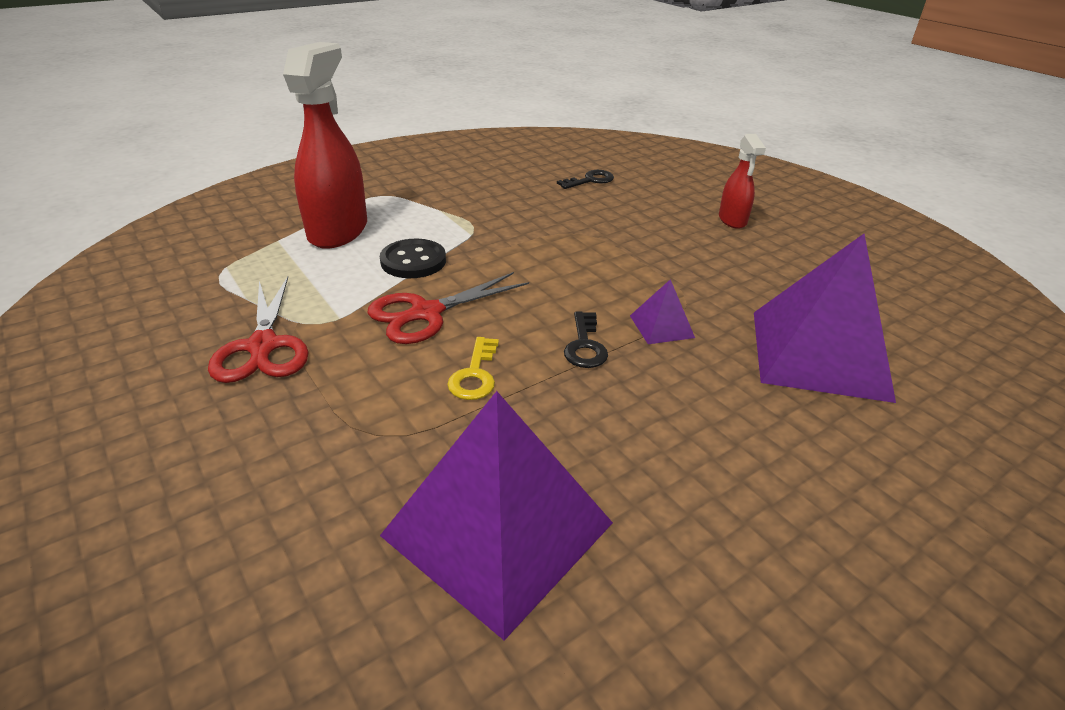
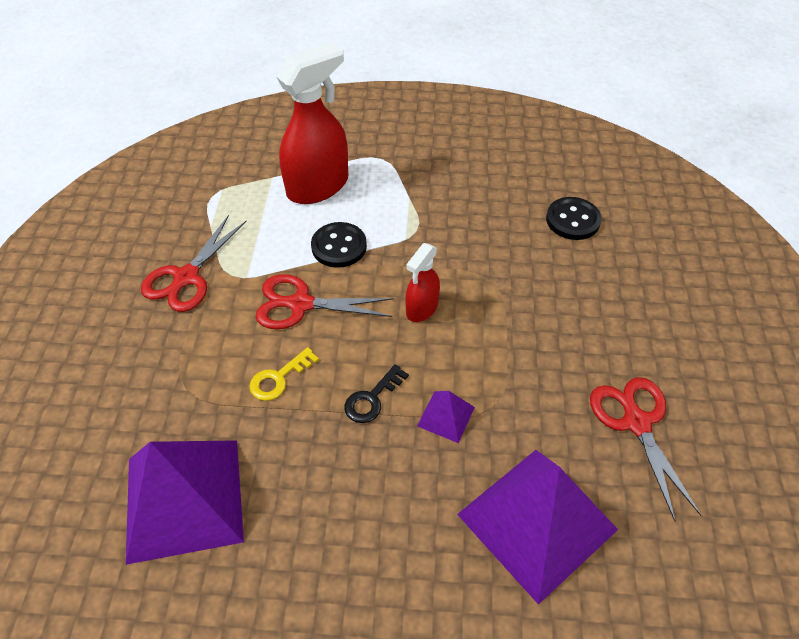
camera: 40 degrees right, 15 degrees up
(590, 180) = (573, 220): black key -> black button
(732, 220) = (650, 339): red spray bottle -> red spray bottle (421, 308)
(791, 266) = (636, 423): none -> red scissors

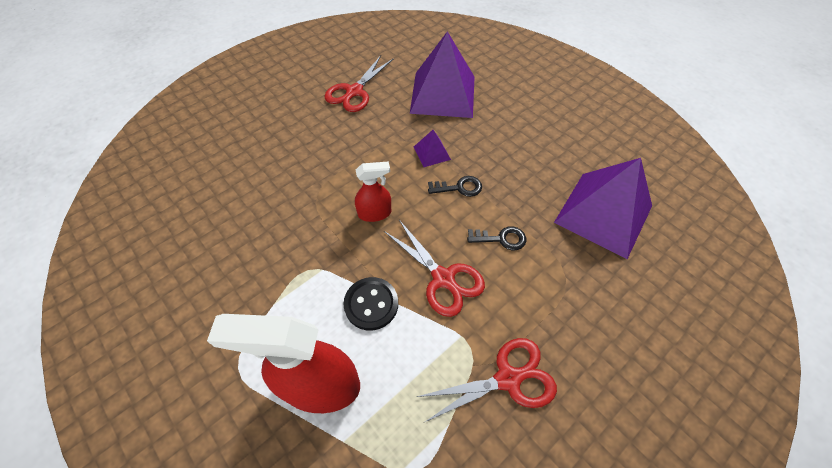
camera: 135 degrees left, 5 degrees up
(279, 378) = (501, 239): yellow key -> black key
(573, 220) = (215, 192): black button -> none

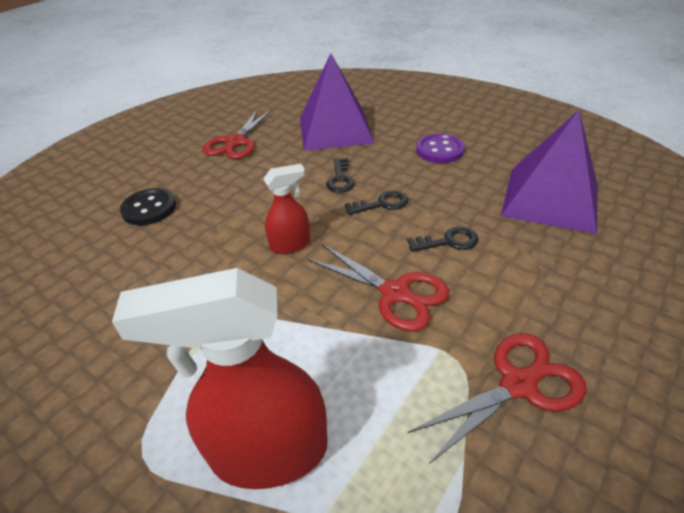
camera: 10 degrees left, 15 degrees down
(371, 304) = (313, 338): black button -> black button (149, 208)
(432, 153) = (340, 179): purple pyramid -> black key
(527, 138) = (439, 150): none -> purple button

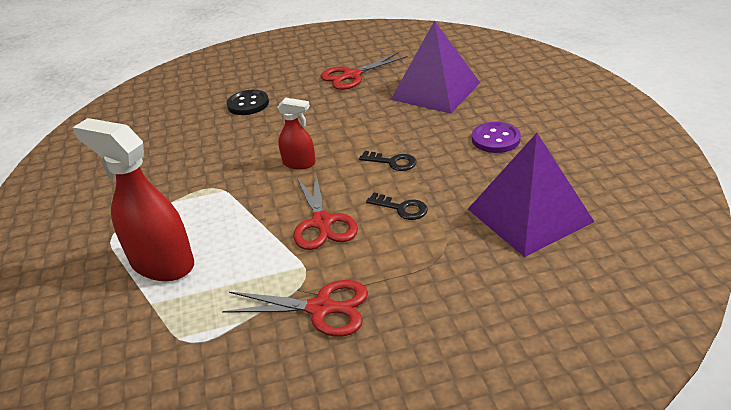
camera: 40 degrees right, 5 degrees down
(340, 179) = (387, 132): black key -> none

